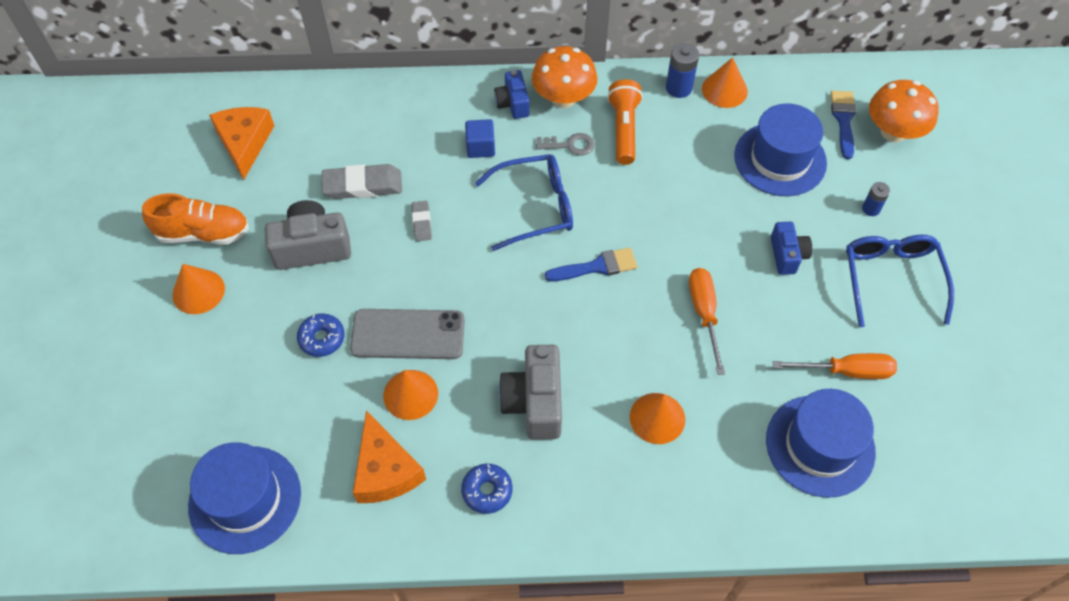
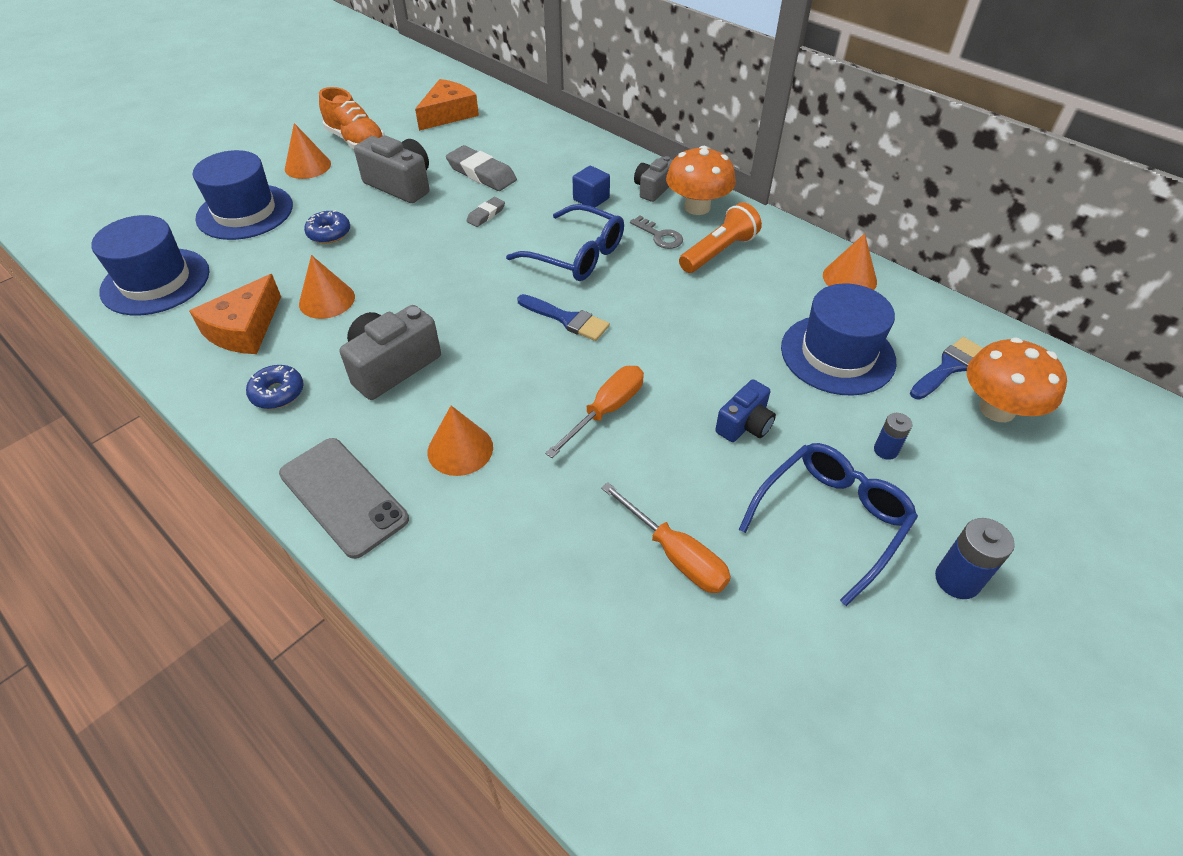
camera: 45 degrees right, 10 degrees down
(408, 334) = (379, 267): grey phone -> grey phone (343, 496)
(513, 103) = (653, 189): blue camera -> grey camera
(678, 88) = (807, 254): blue battery -> blue battery (957, 580)
(820, 445) = (563, 590): blue hat -> blue hat (245, 212)

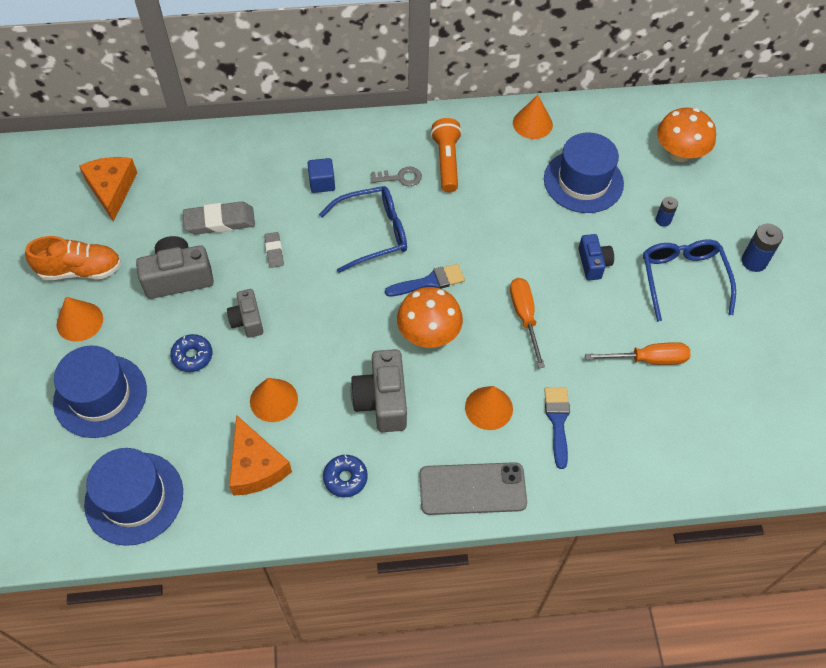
camera: 50 degrees left, 10 degrees up
(653, 189) = (348, 143): grey camera -> grey camera (247, 320)
(697, 207) = (392, 137): orange mushroom -> orange mushroom (429, 334)
(949, 367) = (636, 145): blue brush -> blue brush (557, 421)

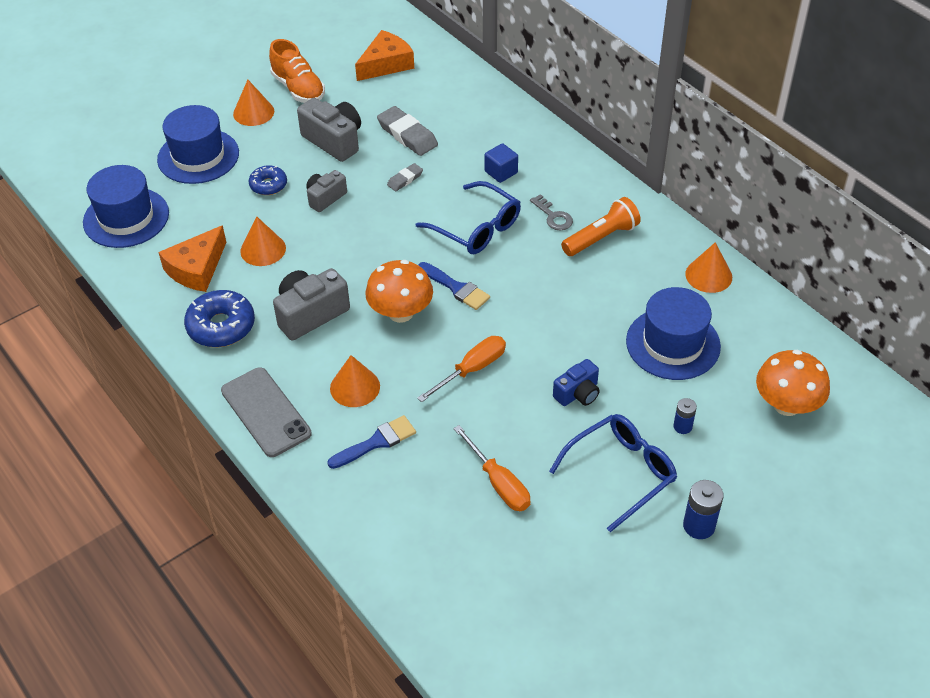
camera: 60 degrees right, 10 degrees down
(345, 478) = (221, 326): blue donut -> blue donut, size x1.64

